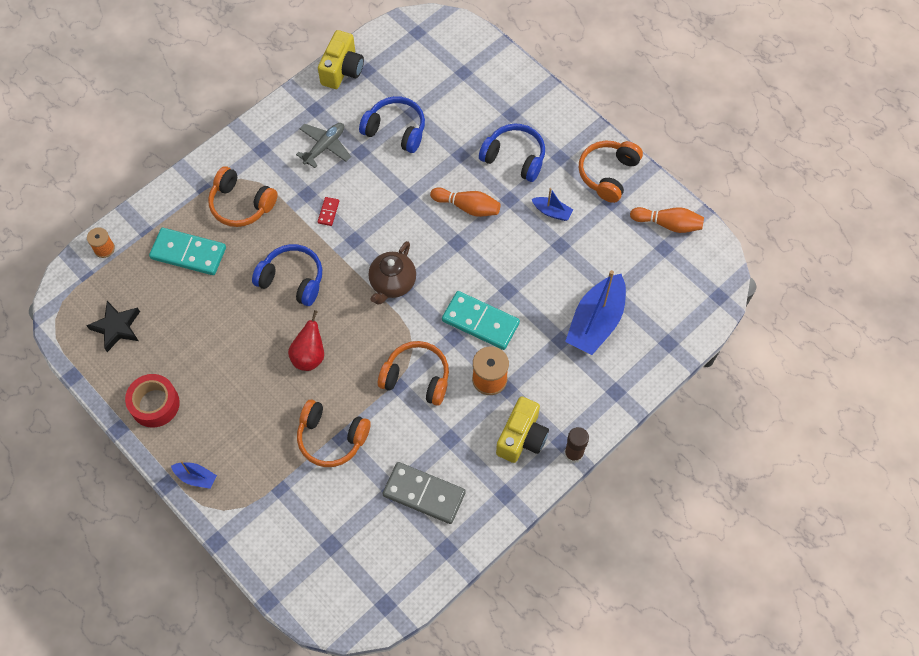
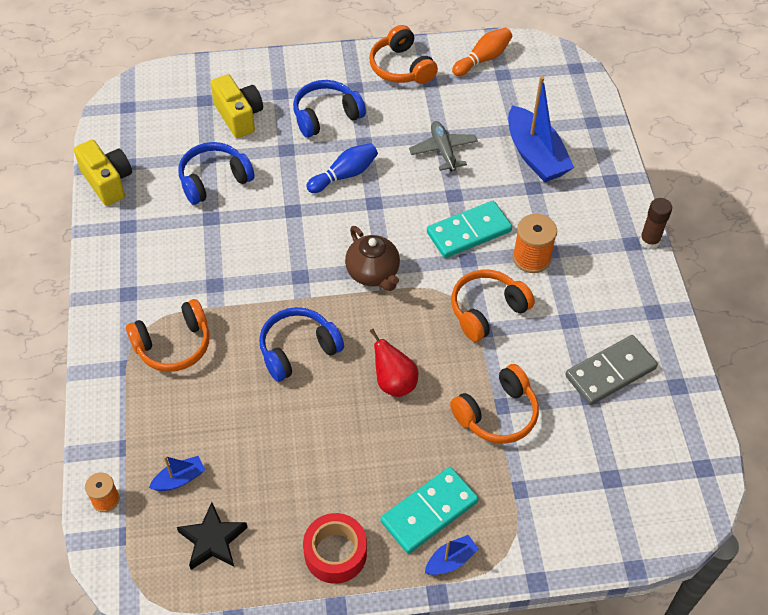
camera: 55 degrees left, 10 degrees down
(188, 253) = (185, 422): turquoise domino -> turquoise domino (429, 511)
(325, 147) = (177, 242): grey plane -> grey plane (443, 150)
(328, 212) = (251, 279): red domino -> none
(467, 207) = (344, 175): orange bowling pin -> blue bowling pin
(522, 437) = (607, 268): yellow camera -> yellow camera (239, 116)
(552, 212) = (403, 122): blue boat -> blue boat (179, 479)

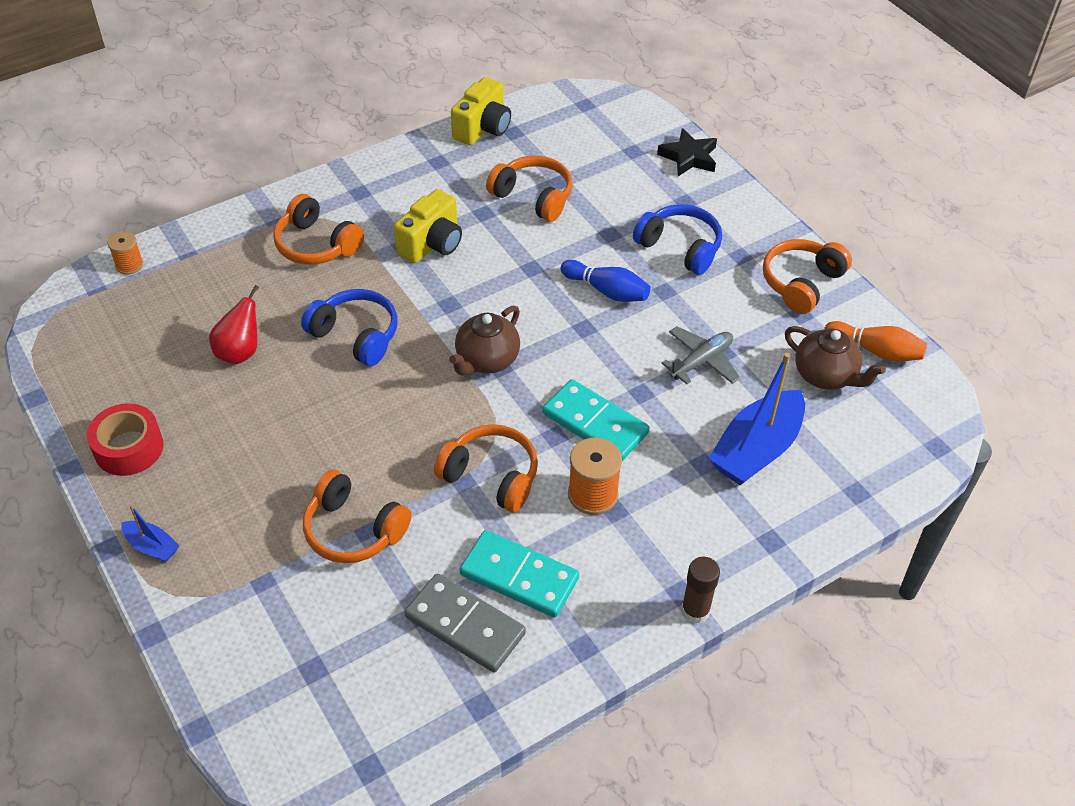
camera: 65 degrees right, 5 degrees down
(179, 479) = (169, 305): blue boat -> none
(213, 540) = (112, 352): black star -> black star (689, 157)
(214, 180) = (533, 197): blue headphones -> orange headphones
(239, 116) = (630, 183): yellow camera -> yellow camera (432, 244)
(394, 382) = (352, 426): red pear -> red pear (240, 352)
(429, 511) = (204, 509): turquoise domino -> turquoise domino (519, 576)
(491, 93) = (826, 376): none -> brown teapot

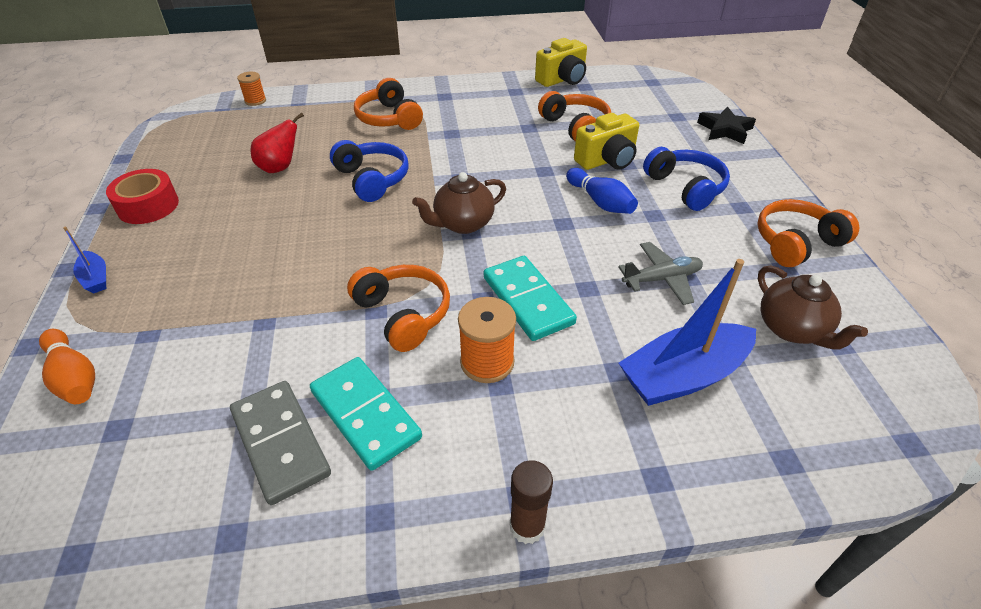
camera: 25 degrees right, 5 degrees down
(353, 530) = (253, 319): orange headphones -> none
(432, 244) = (474, 137): yellow camera -> yellow camera (607, 160)
(875, 351) = (859, 322): orange bowling pin -> orange bowling pin (74, 377)

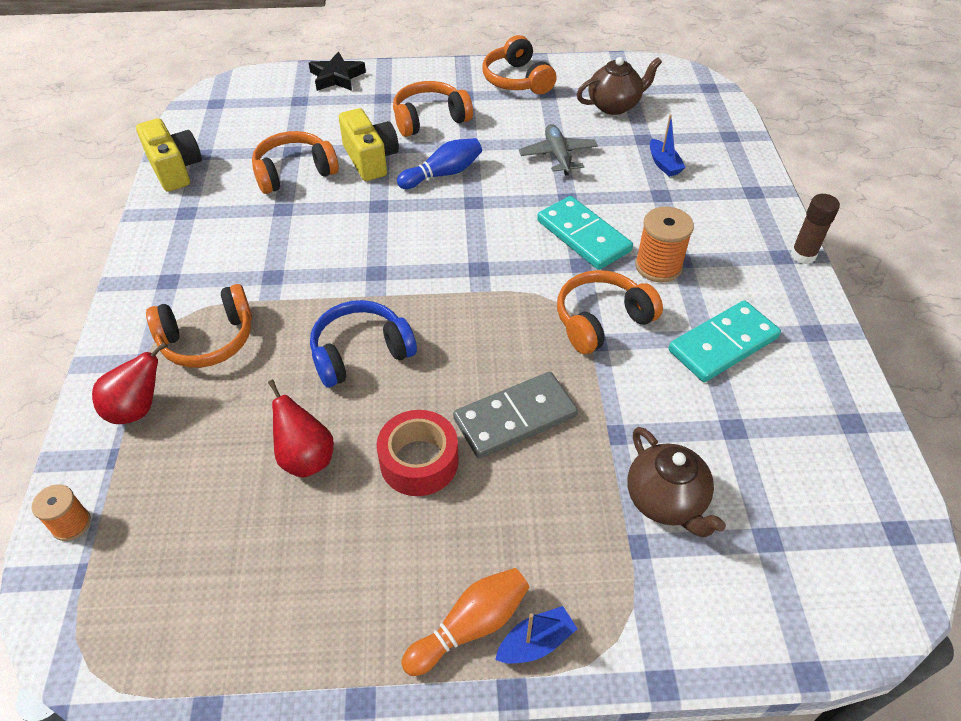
camera: 85 degrees left, 5 degrees up
(74, 377) = (707, 606): orange bowling pin -> orange bowling pin (470, 626)
(148, 206) = (370, 620): red tape -> red tape (419, 461)
(280, 443) = (761, 401): grey domino -> grey domino (515, 418)
(333, 105) = (137, 409): none -> red pear
(462, 224) = (464, 273): brown teapot -> brown teapot (666, 501)
(527, 300) = (583, 236): turquoise domino -> turquoise domino turned 75 degrees clockwise
(683, 376) = (664, 164): blue boat -> blue boat, size x0.48
(685, 187) = (429, 119): blue headphones -> orange headphones

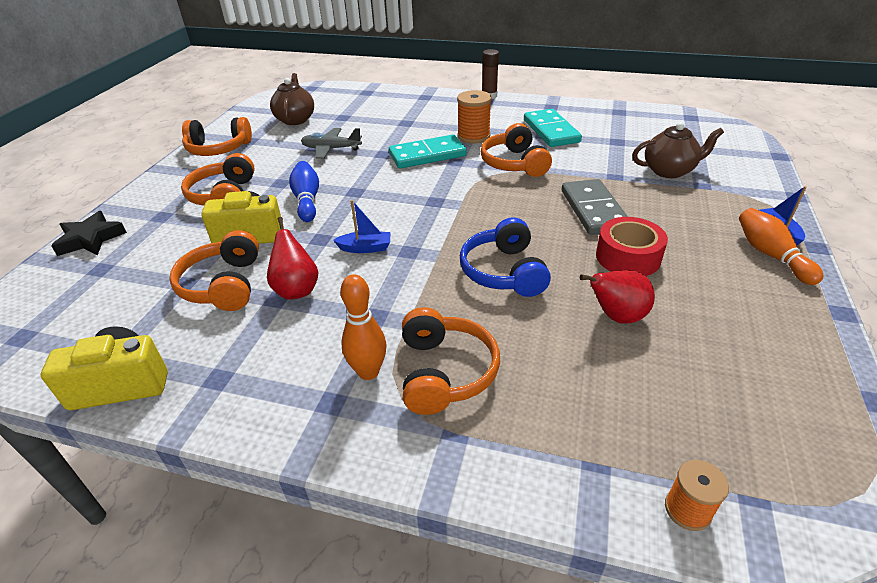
camera: 70 degrees left, 10 degrees down
(137, 409) = (528, 440): red pear -> red pear (296, 289)
(202, 292) = (368, 372): none -> orange bowling pin
(664, 164) = (375, 116): blue boat -> blue boat (365, 248)

